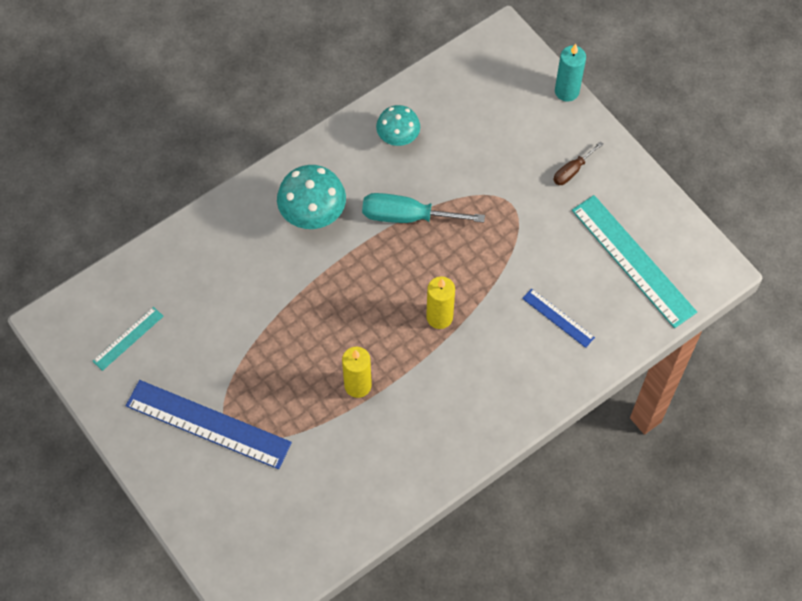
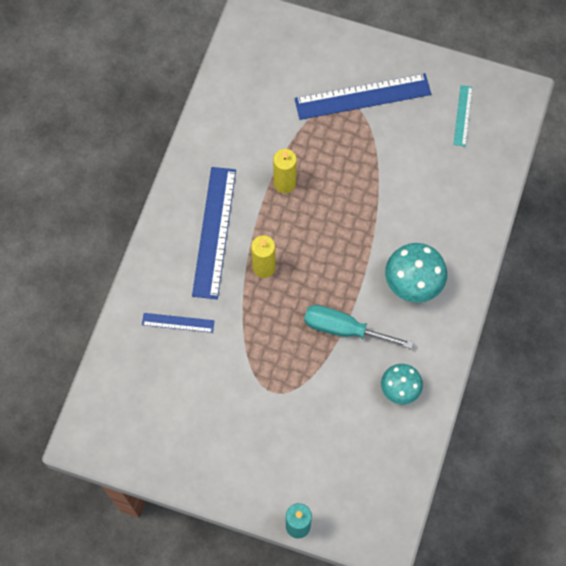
camera: 145 degrees right, 5 degrees up
(407, 216) = (344, 329): turquoise screwdriver -> turquoise screwdriver turned 135 degrees counterclockwise
(463, 382) = (214, 232): none -> blue ruler
(572, 171) = (245, 453): brown screwdriver -> none
(633, 260) = (150, 406): turquoise ruler -> none

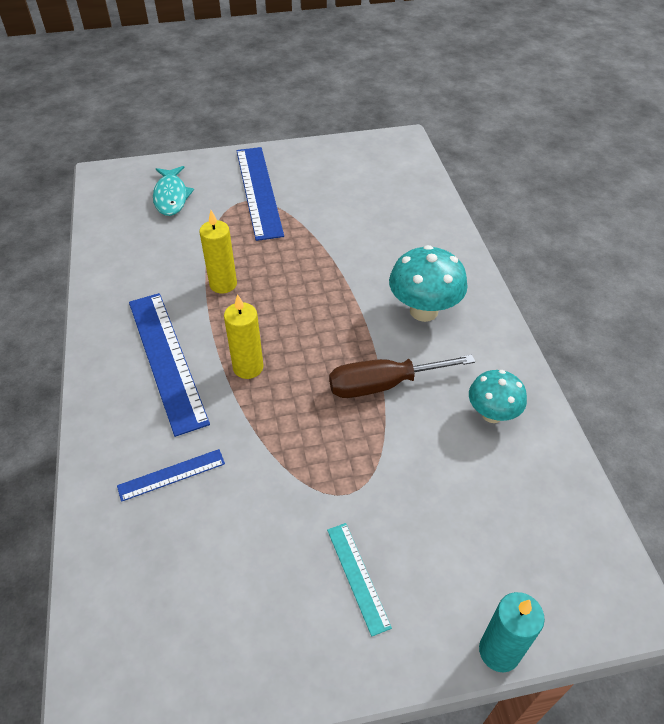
camera: 30 degrees left, 20 degrees down
(291, 68) = (171, 197): none -> turquoise fish
(344, 329) = (383, 385): turquoise screwdriver -> brown screwdriver
(362, 97) = (259, 191): blue ruler -> blue ruler turned 60 degrees counterclockwise
(462, 115) = (364, 171): turquoise ruler -> turquoise ruler (357, 577)

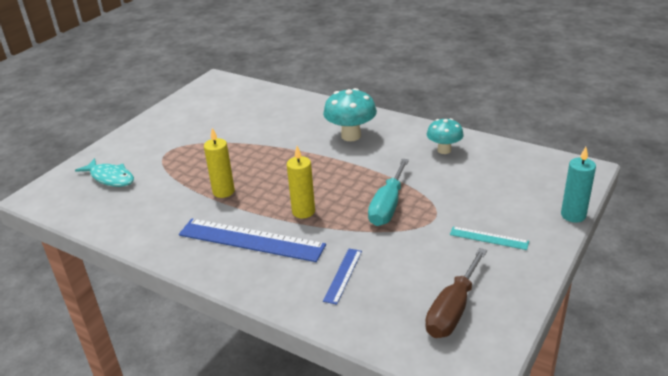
camera: 45 degrees left, 15 degrees down
(259, 191) = (167, 144): blue ruler -> none
(326, 433) = (387, 206): none -> turquoise screwdriver
(383, 385) = (381, 172): brown screwdriver -> brown screwdriver (453, 309)

